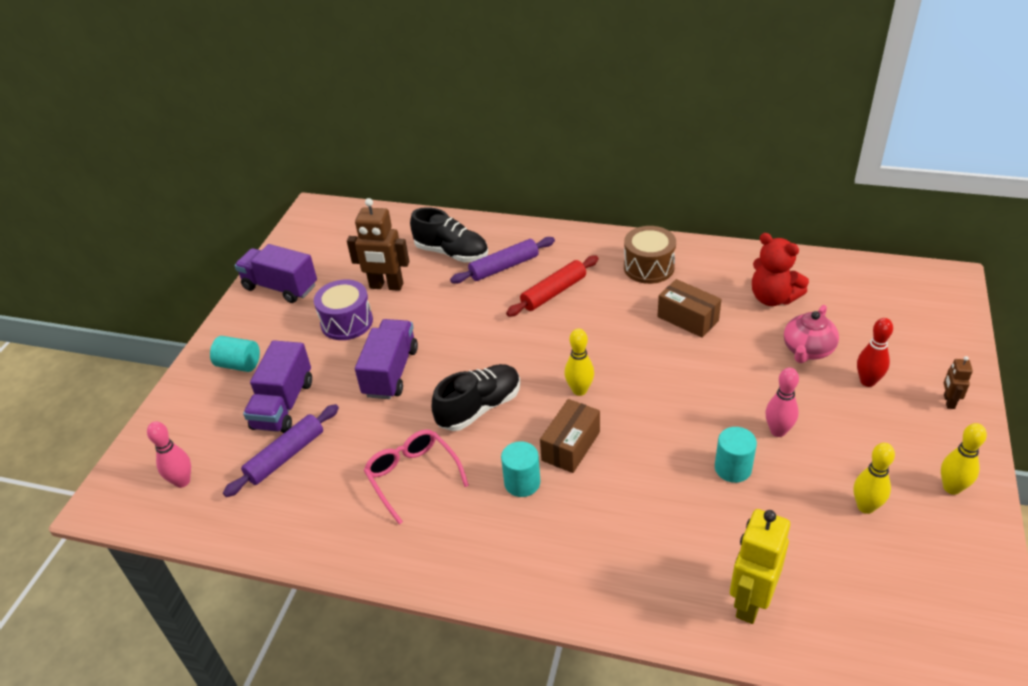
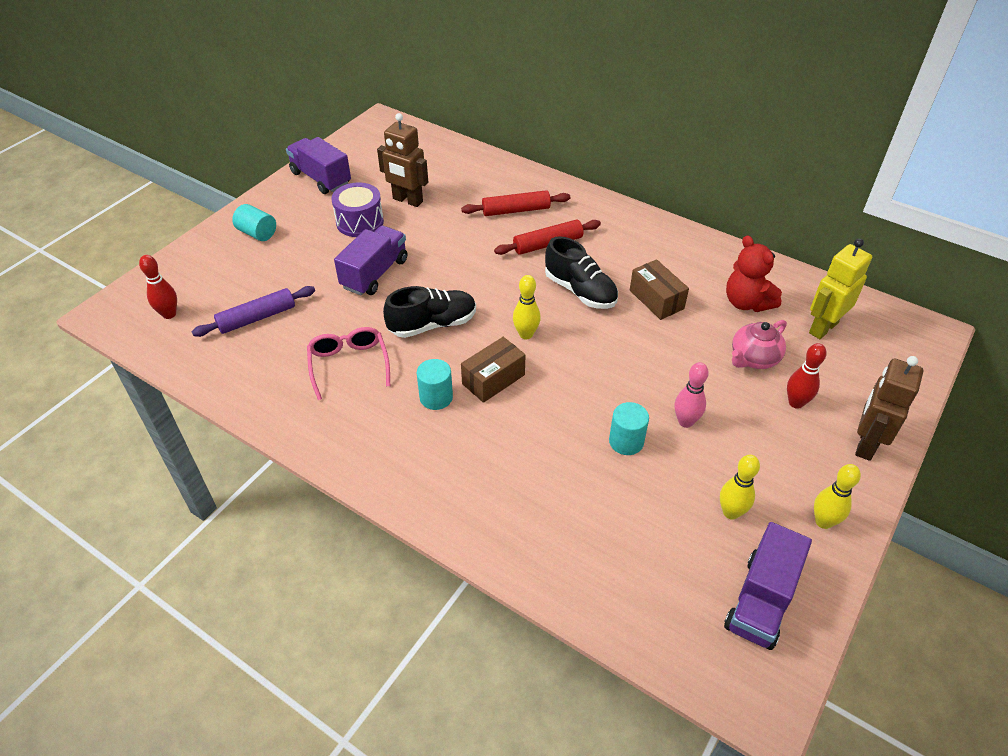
camera: 15 degrees right, 5 degrees up
(182, 481) = (169, 314): pink bowling pin -> red bowling pin
(283, 404) = (276, 276): purple truck -> purple truck (760, 601)
(451, 253) = (477, 186): black shoe -> black shoe (580, 291)
(504, 267) = (516, 210): purple rolling pin -> red rolling pin
(648, 267) = (645, 244): brown drum -> none
(750, 602) = (579, 559): yellow robot -> yellow robot (823, 328)
(948, 401) = (865, 444): brown robot -> brown robot, size x2.01

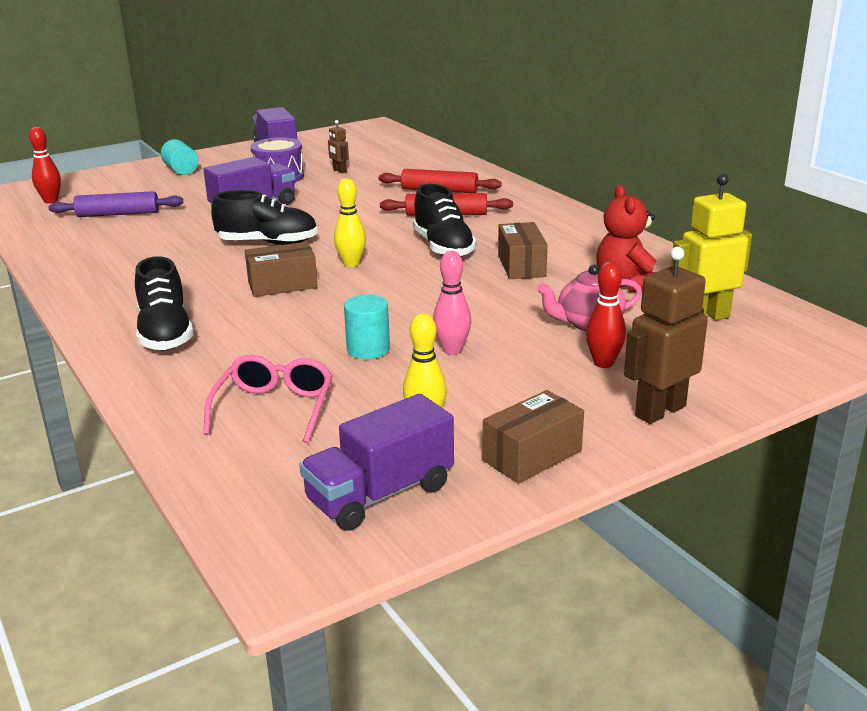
camera: 25 degrees right, 20 degrees down
(349, 364) = (160, 252): pink glasses -> pink glasses (274, 408)
(407, 200) = (339, 171): brown robot -> brown robot, size x0.50
(436, 397) = (213, 285): turquoise cylinder -> none
(452, 475) = (165, 334): none -> black shoe
(823, 522) = (532, 455): yellow bowling pin -> brown box

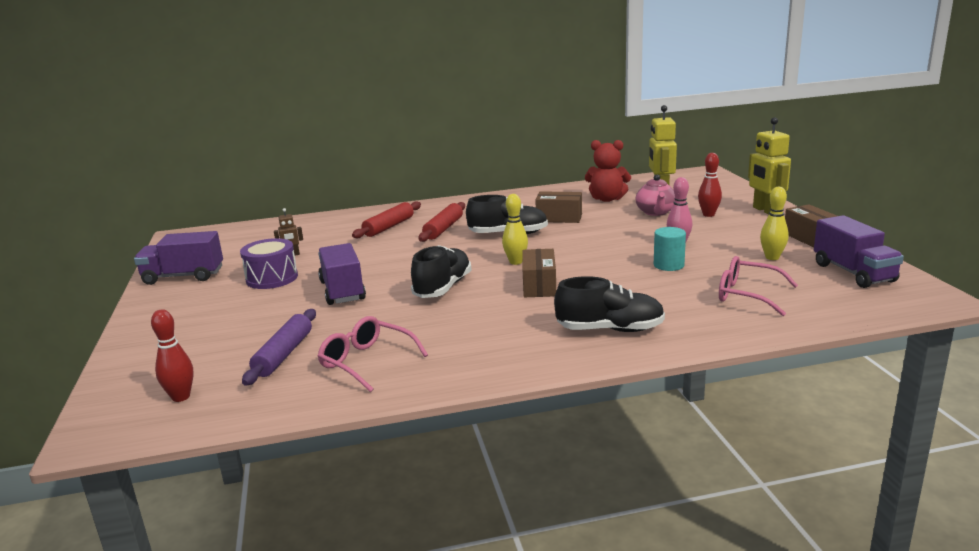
camera: 70 degrees left, 5 degrees down
(101, 243) = (366, 362): none -> pink glasses
(181, 170) = (180, 322): turquoise cylinder -> none
(659, 411) = (765, 210): brown robot -> yellow robot

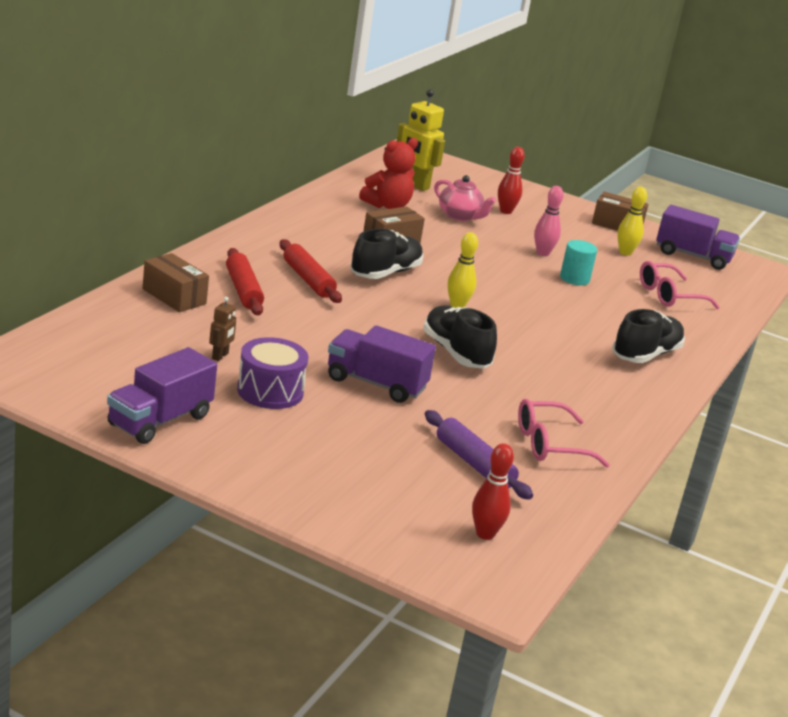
camera: 55 degrees left, 5 degrees up
(539, 286) = (524, 327): brown box -> brown box (174, 296)
(765, 210) = (539, 198): yellow robot -> none

